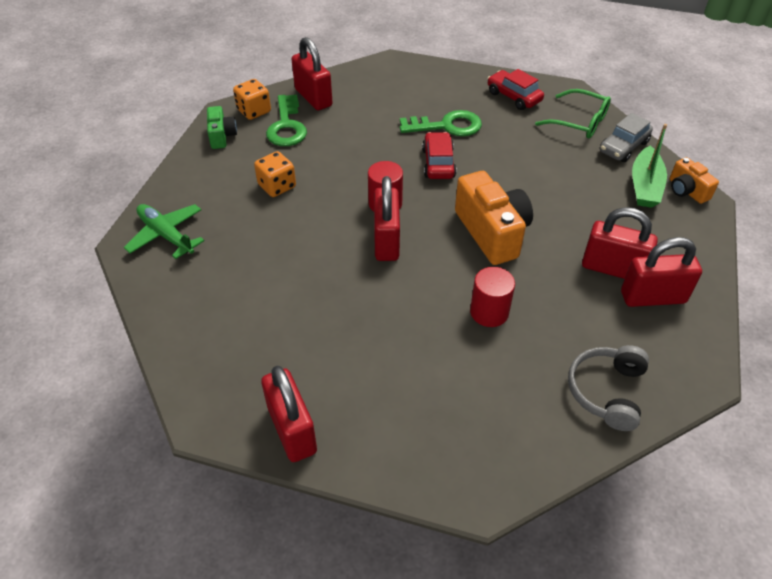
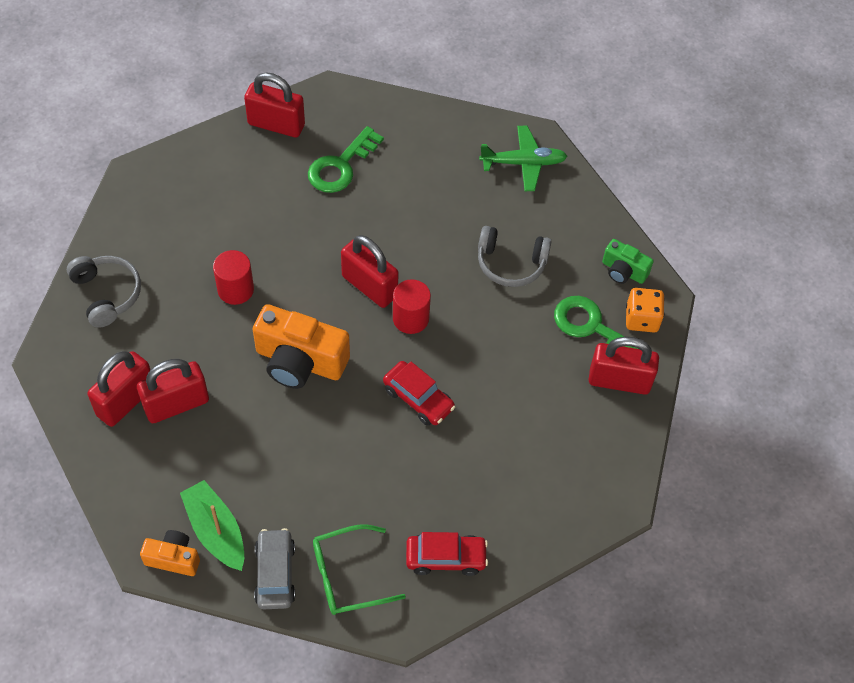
camera: 130 degrees right, 10 degrees up
(277, 186) = (511, 264): orange dice -> grey headphones
(447, 126) = (461, 453): green key -> green key (341, 166)

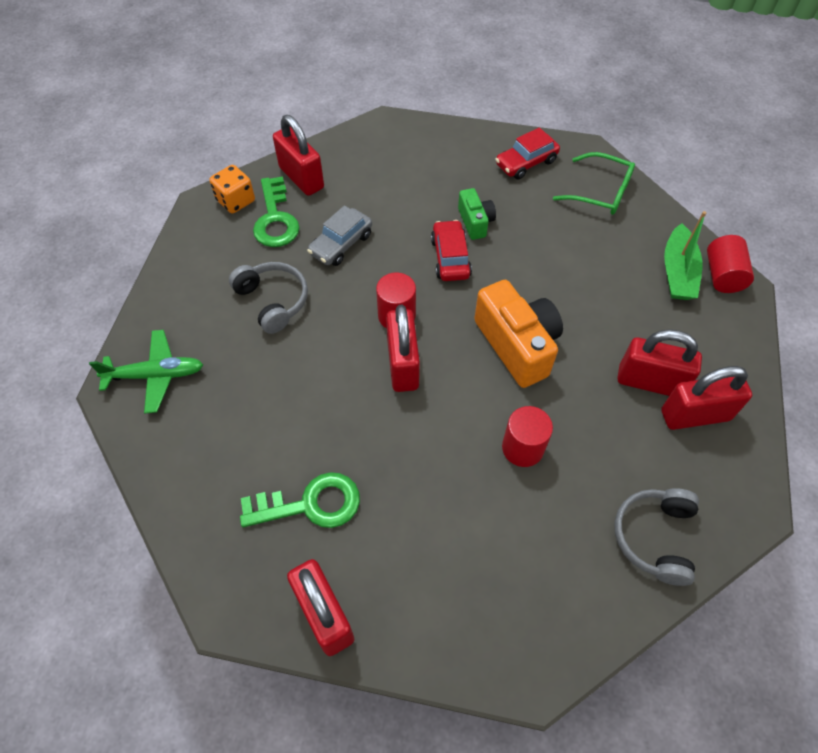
camera: 135 degrees left, 0 degrees up
(173, 558) = (722, 275): orange camera -> red cylinder
(275, 573) = (651, 222): grey car -> grey car (341, 244)
(446, 558) = (526, 163): red car -> red car turned 75 degrees counterclockwise
(523, 163) = (155, 375): green plane -> green plane turned 135 degrees clockwise
(623, 271) = (203, 237): green camera -> green camera (475, 222)

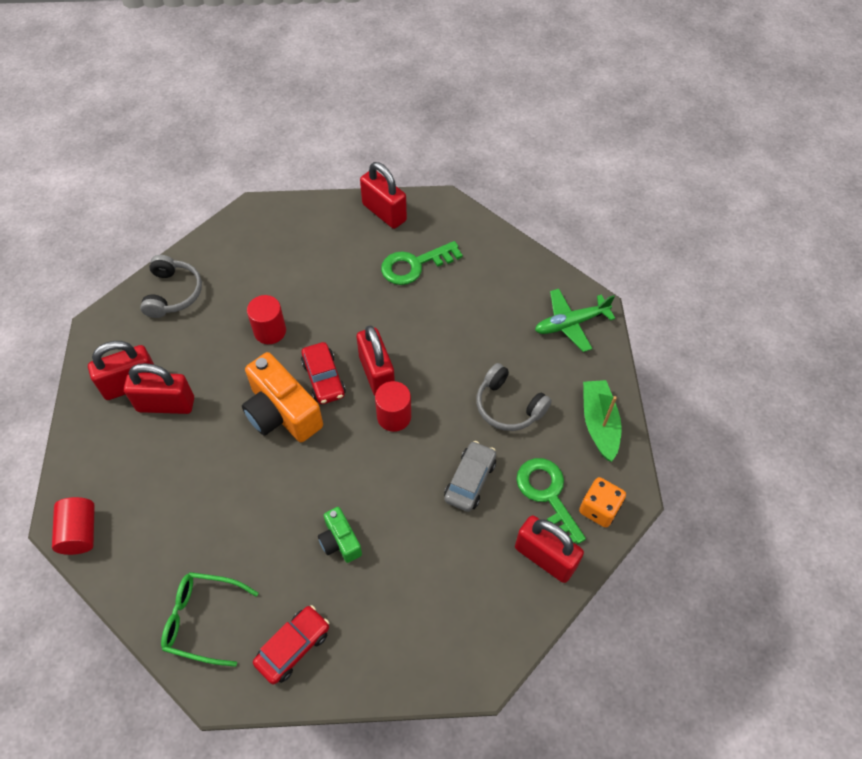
camera: 165 degrees right, 0 degrees up
(450, 258) = (358, 490): red car -> red car (324, 378)
(677, 272) = (126, 525): green boat -> green boat (599, 423)

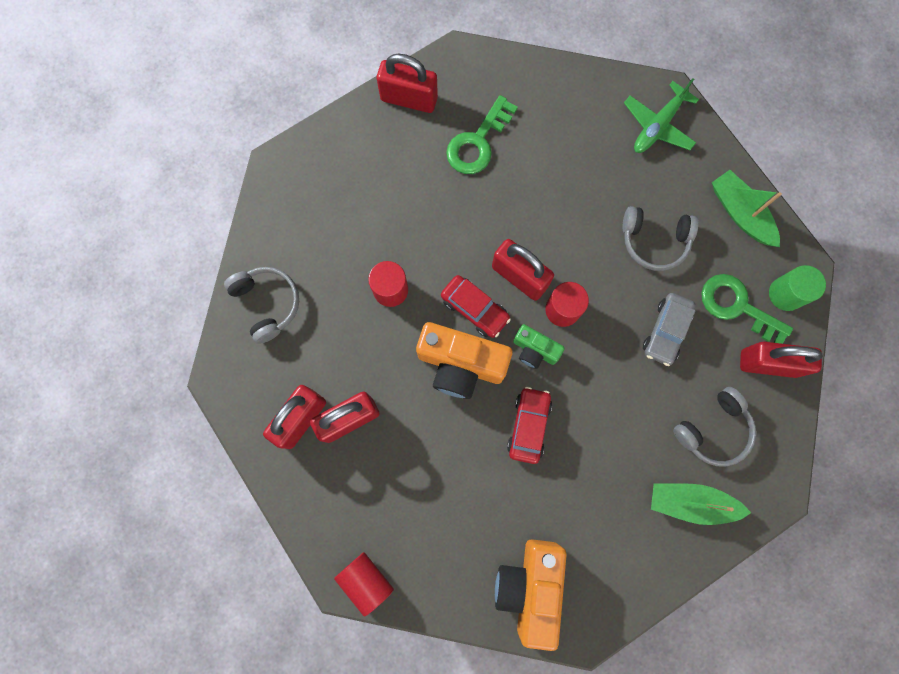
camera: 30 degrees left, 20 degrees up
(203, 620) = (530, 587): green glasses -> orange camera
(293, 647) = (619, 562): red car -> red car (528, 426)
(340, 541) = (594, 451): green camera -> green camera (534, 350)
(393, 635) = (691, 502): none -> green boat
(456, 585) = (713, 430): none -> grey headphones
(470, 480) = (666, 331): grey car -> grey car turned 150 degrees counterclockwise
(599, 509) = (785, 294): orange dice -> green cylinder

